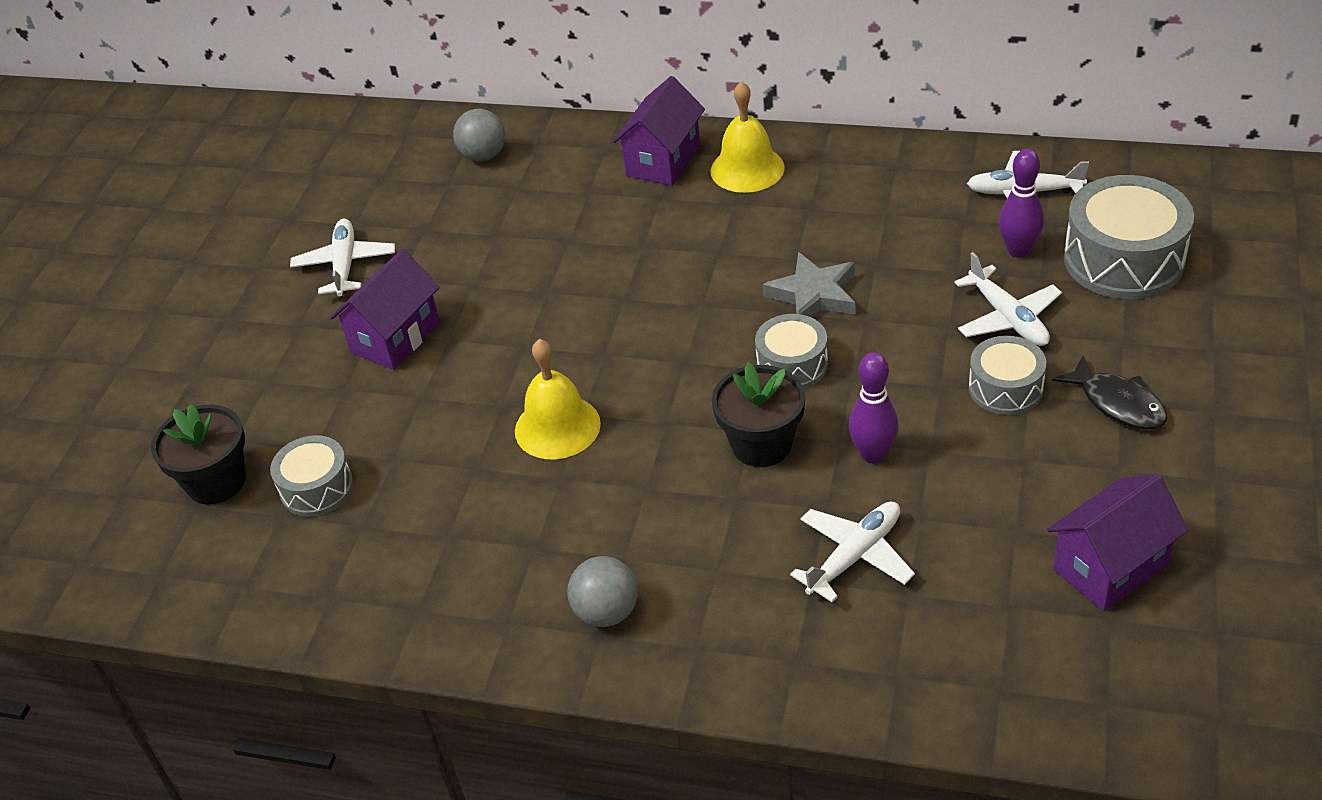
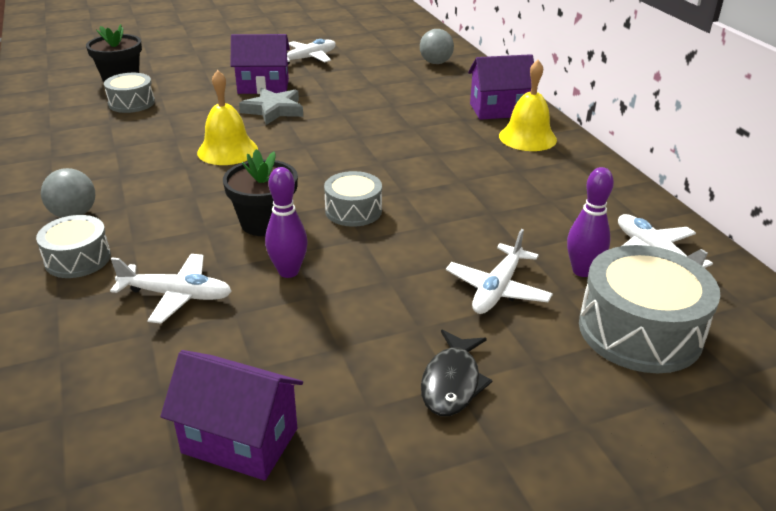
camera: 50 degrees right, 10 degrees down
(813, 295) = (432, 198): grey star -> grey star (273, 110)
(1005, 388) = (414, 313): grey drum -> grey drum (78, 259)

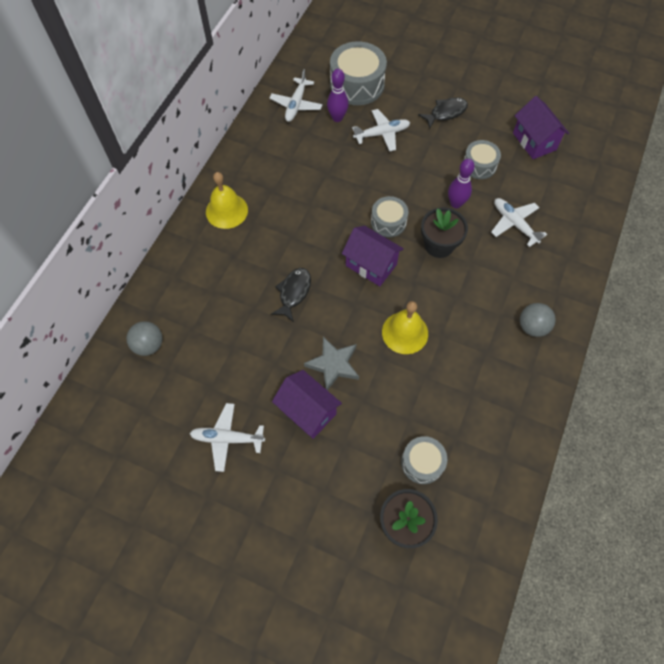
camera: 135 degrees left, 30 degrees up
(78, 259) = (546, 283): grey drum -> grey drum (479, 165)
(372, 125) = (293, 292): none -> black fish
(498, 110) = (200, 249): purple house -> purple house (371, 265)

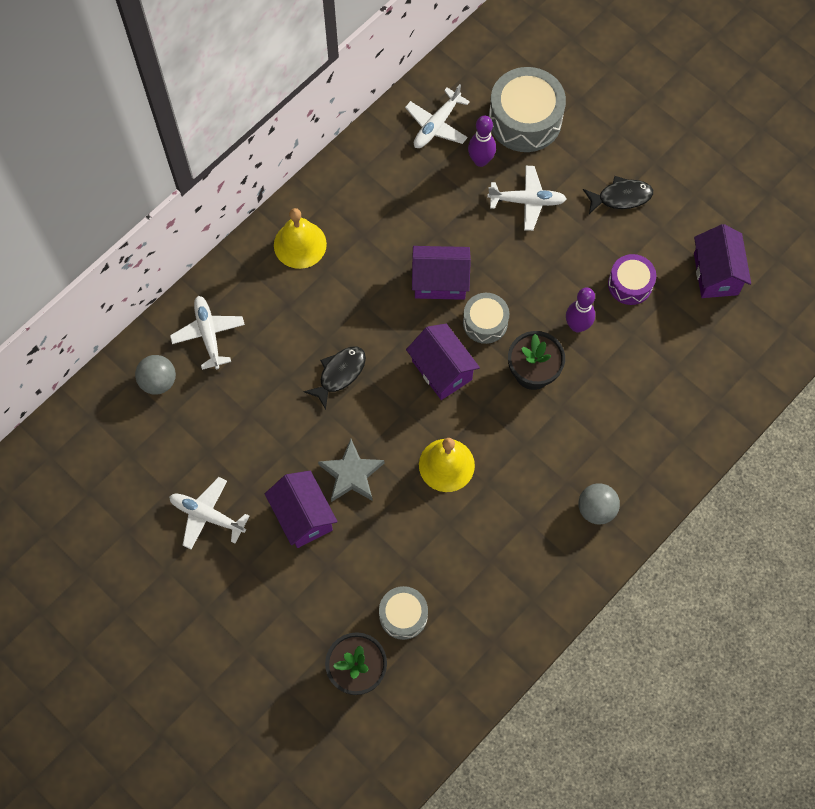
camera: 20 degrees right, 5 degrees up
(343, 205) = (440, 282): none -> purple house
(479, 165) = (630, 284): grey drum -> purple drum
(514, 224) = (636, 376): white plane -> white plane (208, 334)

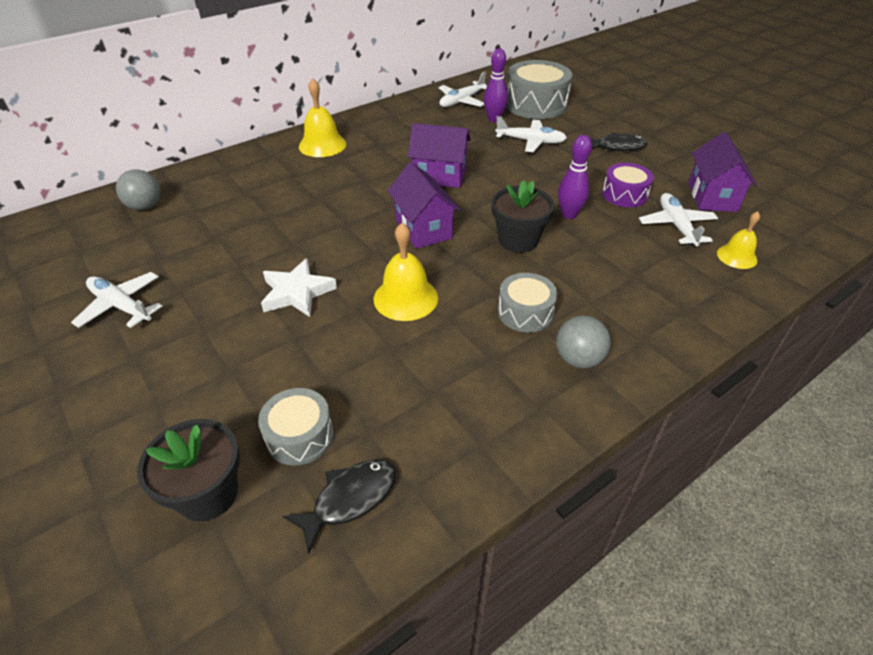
camera: 10 degrees right, 25 degrees down
(208, 334) = (211, 184): white plane -> white plane (676, 226)
(303, 516) = (225, 320): purple house -> none
(339, 374) = (320, 220): black fish -> black fish (350, 499)
(351, 474) = (297, 292): grey star -> white star
(485, 322) = (476, 203): grey drum -> grey drum (525, 312)
(730, 363) = (737, 256): none -> yellow bell

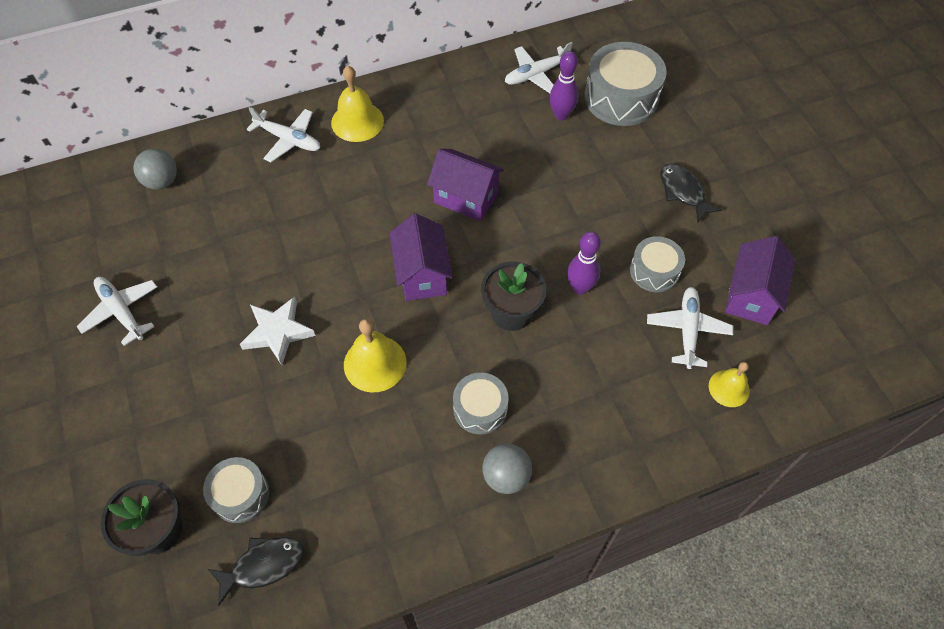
camera: 15 degrees right, 15 degrees up
(530, 141) = (587, 162): white plane -> white plane (288, 140)
(617, 147) = (683, 192): black fish -> black fish turned 135 degrees counterclockwise
(624, 194) = (654, 271): purple drum -> grey drum

